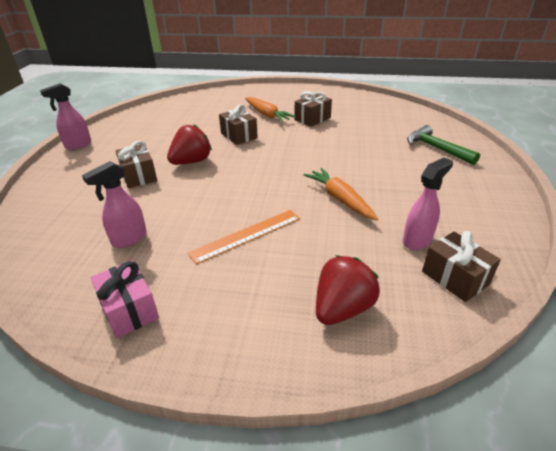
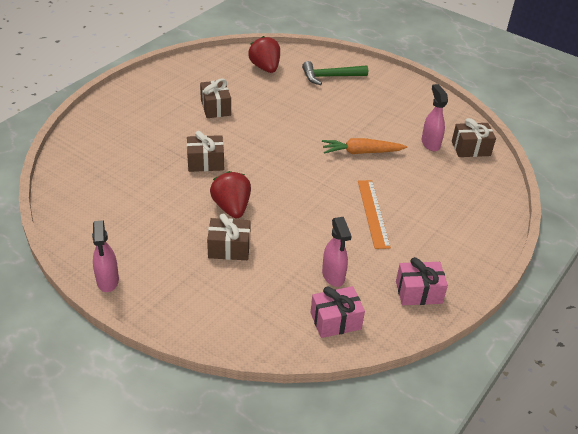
camera: 65 degrees left, 5 degrees up
(61, 260) = (335, 321): none -> pink gift
(267, 115) = (176, 129): orange carrot -> none
(342, 308) = (470, 201): red strawberry -> red strawberry (265, 68)

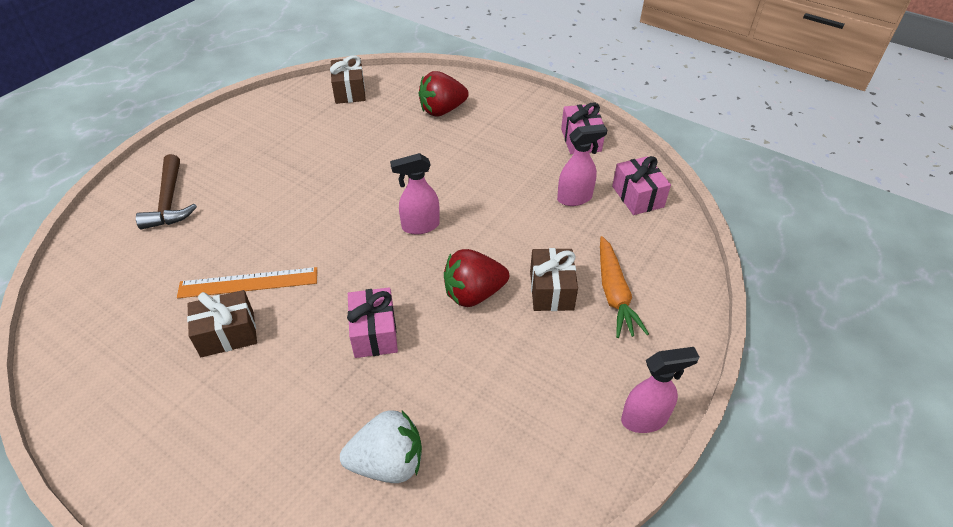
camera: 90 degrees left, 5 degrees up
(113, 167) = (388, 462): none -> white strawberry
(205, 162) = (374, 333): brown gift -> pink gift
(265, 68) = (120, 277): red strawberry -> red strawberry (442, 110)
(330, 77) = (169, 202): green hammer -> brown hammer
(361, 152) = (354, 174): orange carrot -> orange carrot (614, 294)
(373, 213) = (468, 167): orange ruler -> orange ruler (248, 283)
(430, 143) = (339, 119): pink spray bottle -> pink spray bottle (420, 226)

